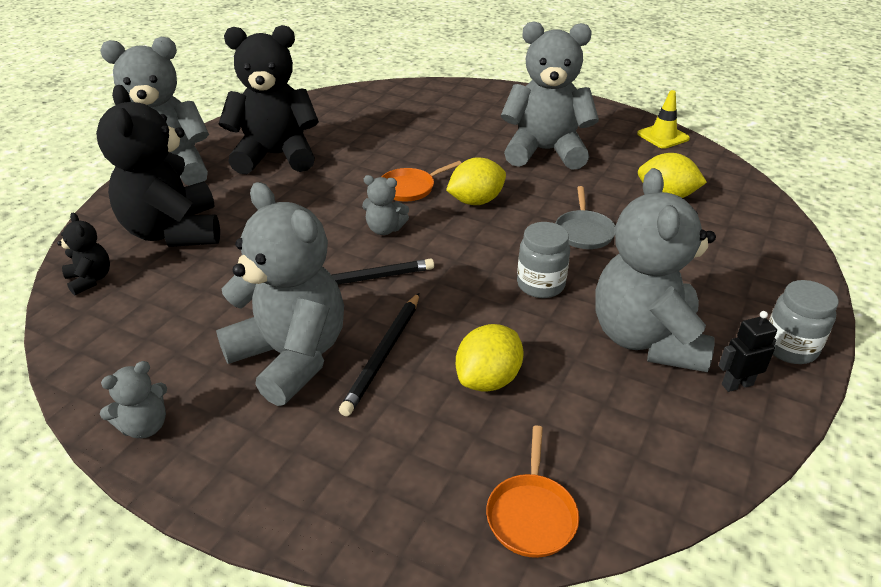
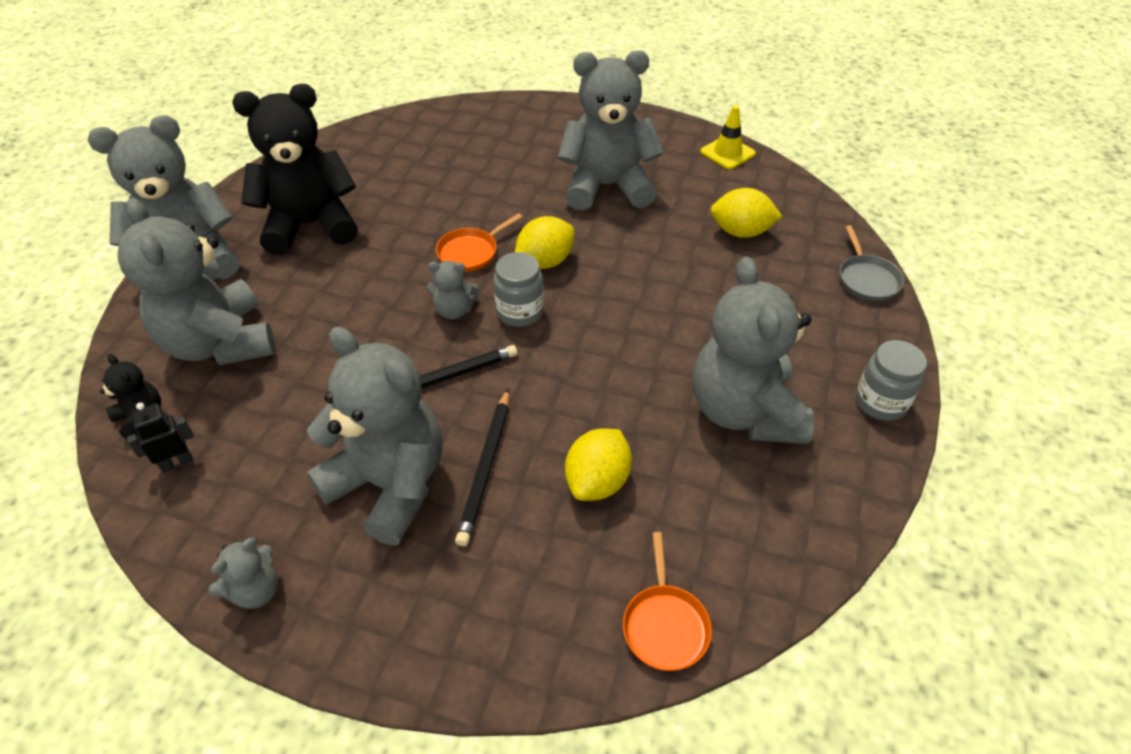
camera: 10 degrees left, 10 degrees up
(174, 232) = (220, 343): black teddy bear -> grey teddy bear
(540, 285) = (630, 360): grey jar -> grey jar (520, 312)
(584, 232) = (664, 288): grey pan -> grey pan (867, 279)
(737, 384) = (836, 451): black robot -> black robot (177, 463)

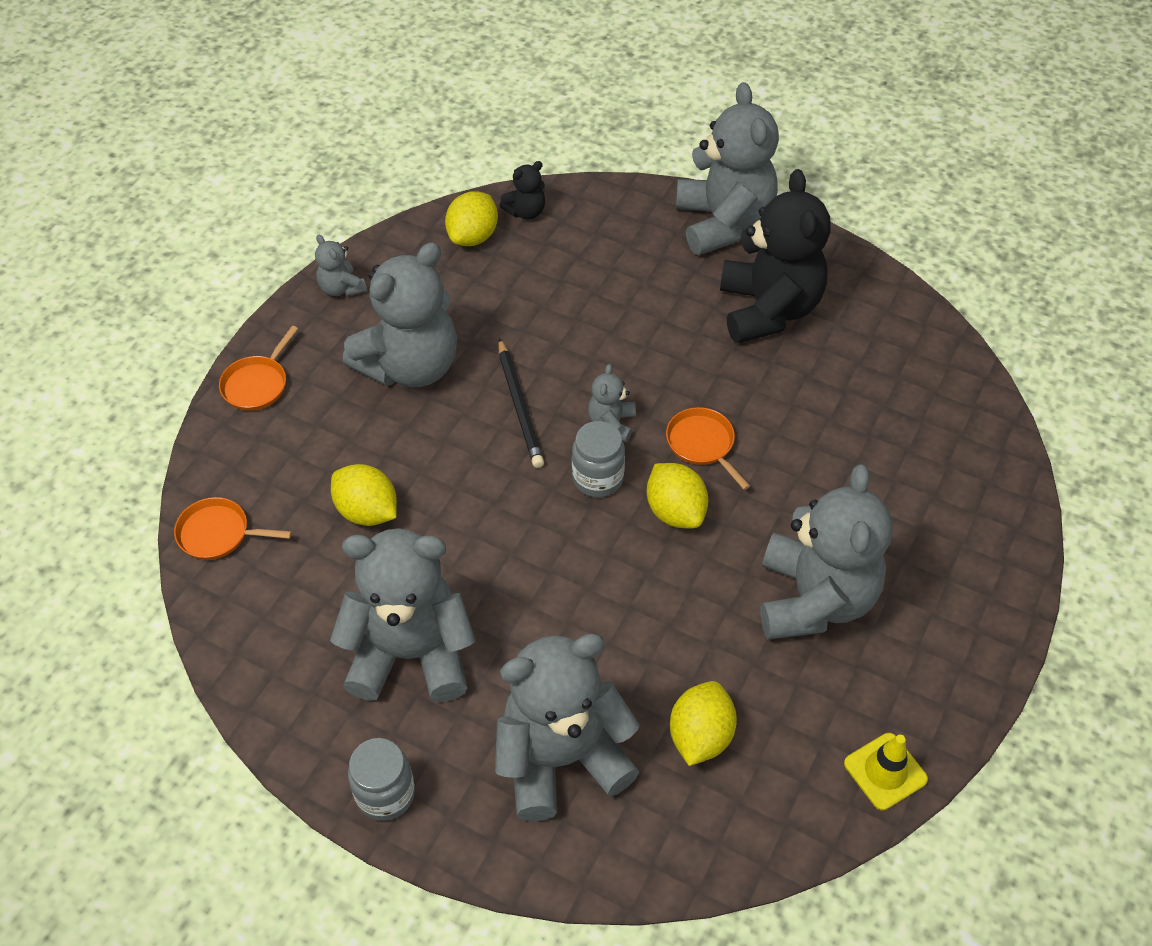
camera: 100 degrees right, 5 degrees up
(177, 463) = (473, 237): black robot -> yellow lemon
(220, 343) = (603, 252): grey teddy bear -> grey teddy bear (561, 758)
(428, 650) = (257, 384): none -> orange pan
(486, 468) = (407, 432): black pencil -> none
(867, 279) = (583, 862): grey pan -> none

